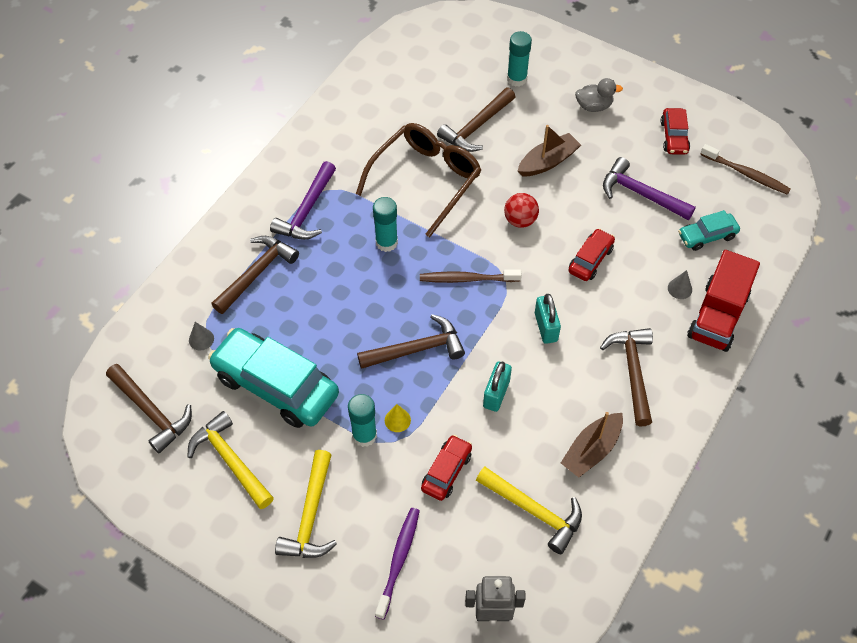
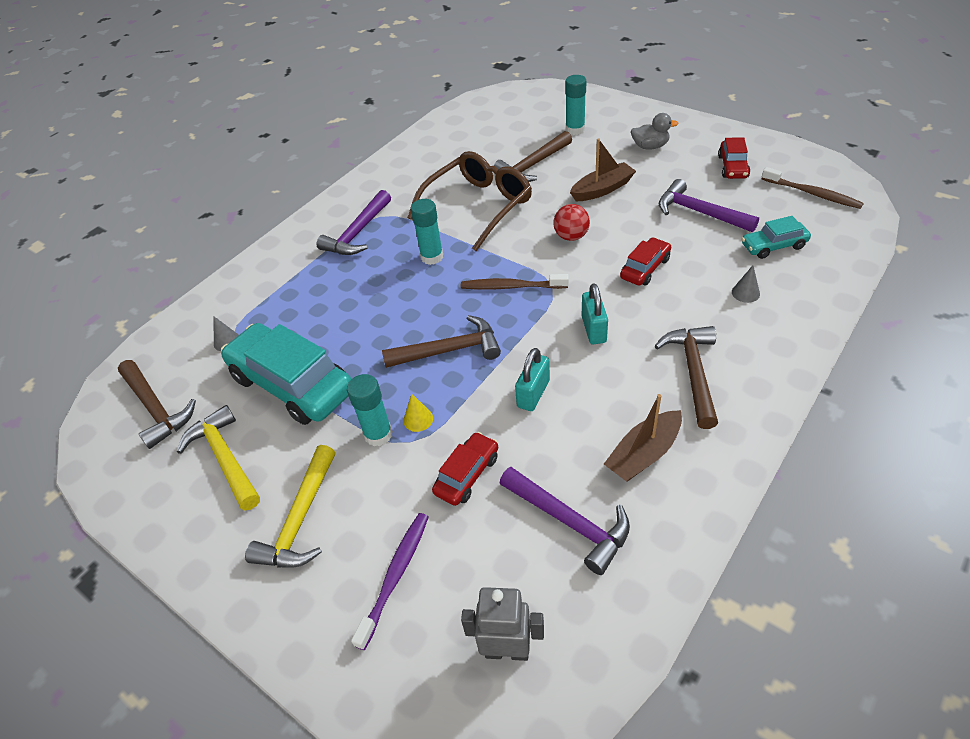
camera: 10 degrees right, 10 degrees down
(256, 273) = (297, 284): brown hammer -> none
(534, 511) = (570, 522): yellow hammer -> purple hammer
(717, 316) = (791, 318): red truck -> none

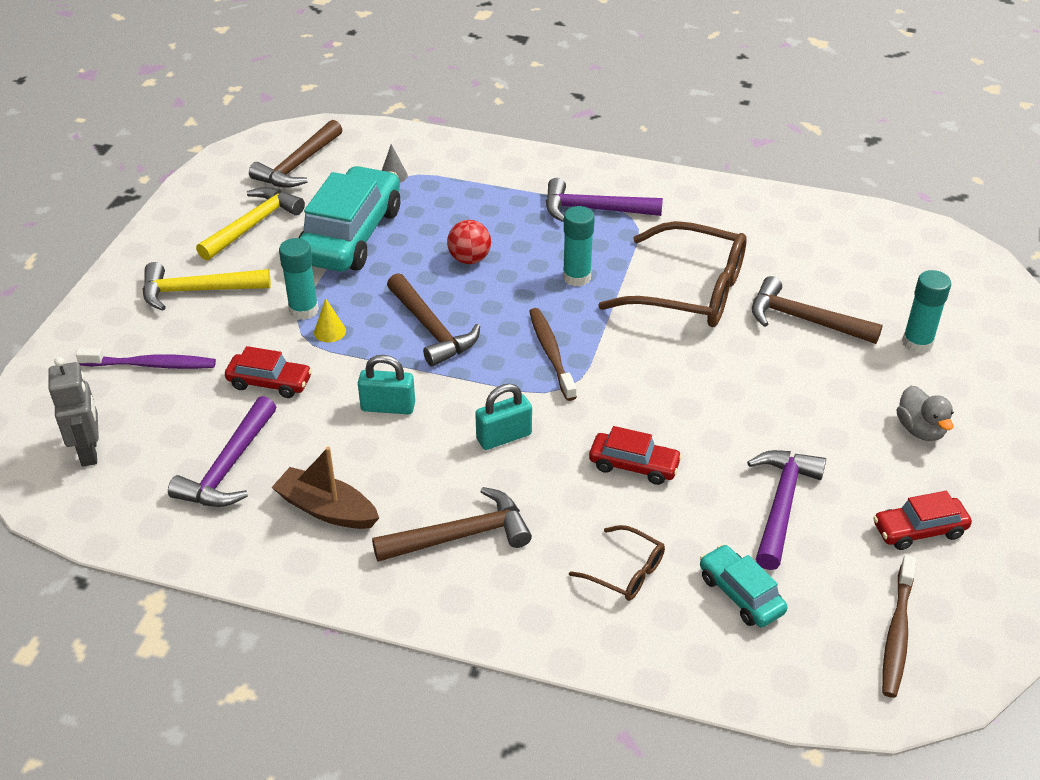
camera: 65 degrees right, 5 degrees down
(571, 236) = (668, 386): red ball -> red ball (469, 259)
(602, 189) = (785, 397): brown boat -> none
(745, 293) = (625, 572): grey cone -> brown glasses

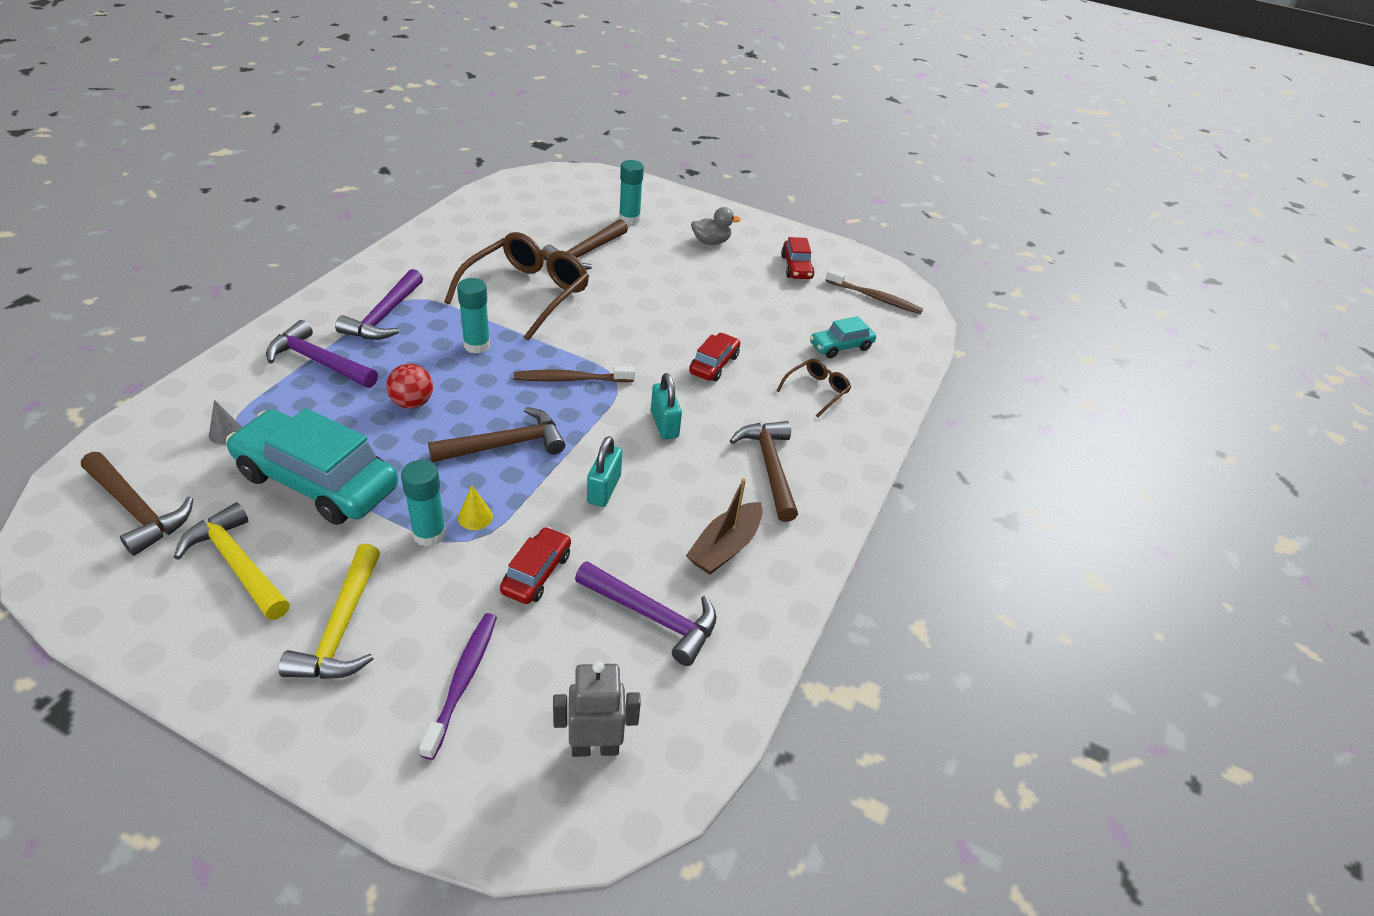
camera: 85 degrees left, 0 degrees up
(781, 505) = (765, 311): purple hammer -> purple hammer (318, 361)

